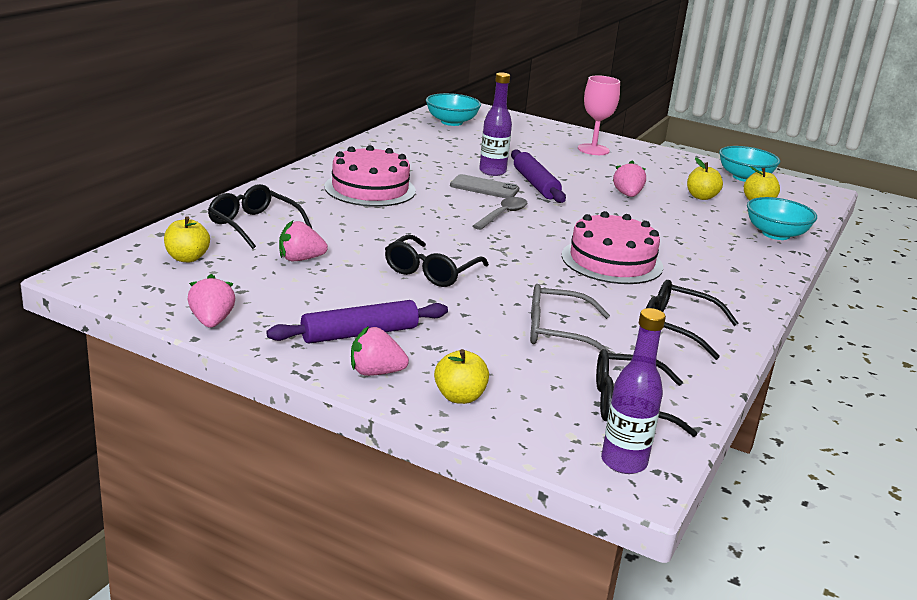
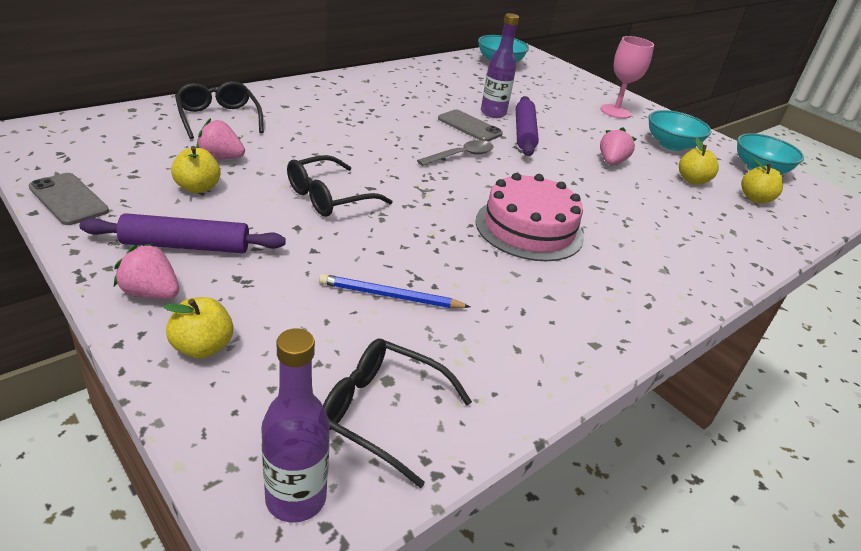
camera: 20 degrees right, 10 degrees up
(187, 258) = (125, 135): yellow apple -> yellow apple (198, 188)
(211, 321) = (68, 199): pink strawberry -> grey phone
(370, 189) = (360, 106): pink cake -> none
(557, 332) = (390, 296): grey glasses -> blue pencil
(676, 328) = (532, 326): black glasses -> none
(776, 234) = (748, 240): turquoise bowl -> turquoise bowl (671, 145)

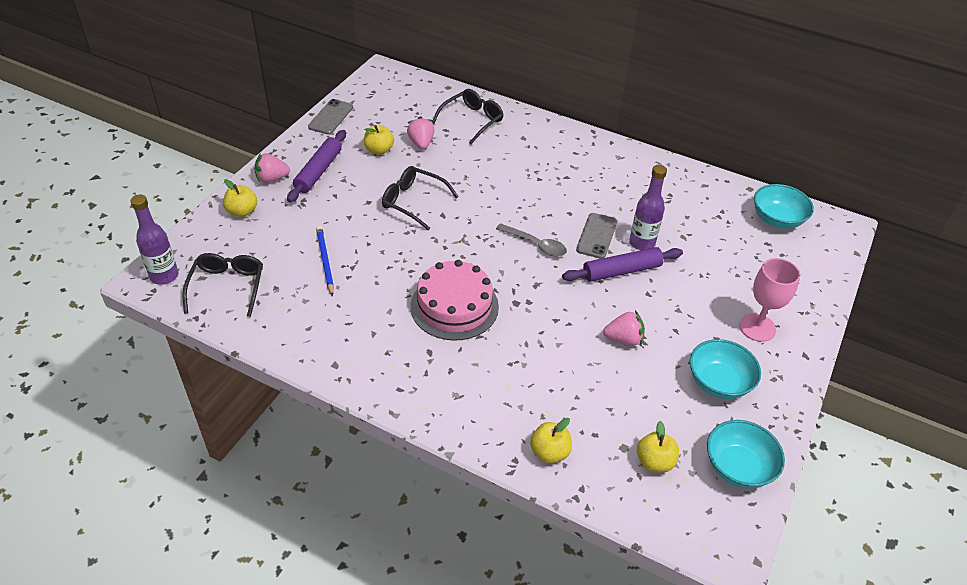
camera: 70 degrees right, 10 degrees up
(151, 293) = (272, 178): pink strawberry -> pink strawberry turned 105 degrees counterclockwise
(186, 246) = (318, 171): purple rolling pin -> purple rolling pin turned 45 degrees clockwise
(692, 180) = (646, 405): yellow apple -> yellow apple (549, 452)

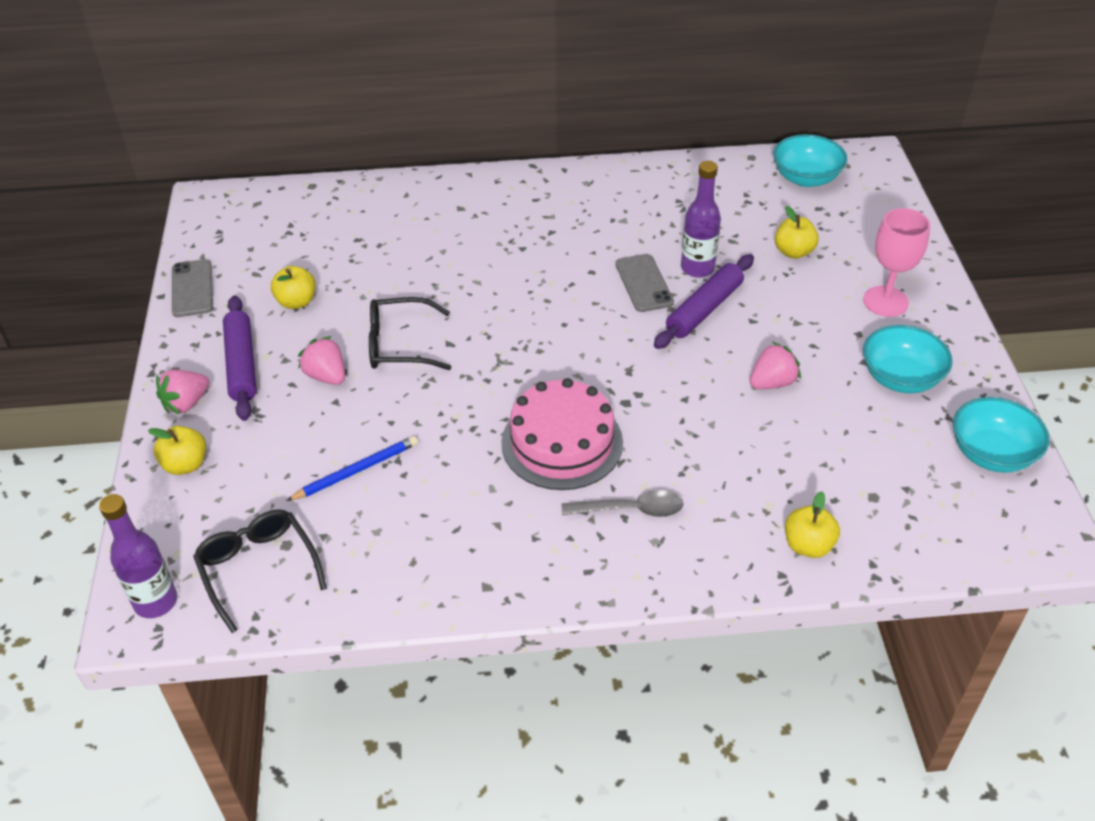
camera: 30 degrees left, 0 degrees up
(325, 261) = (356, 470): blue pencil -> blue pencil turned 105 degrees clockwise
(421, 143) = (342, 269): pink strawberry -> pink strawberry (326, 376)
(472, 120) = (380, 214): black glasses -> none
(536, 244) = (587, 325): grey spoon -> grey spoon (631, 510)
(654, 462) = (914, 494): yellow apple -> yellow apple (793, 252)

